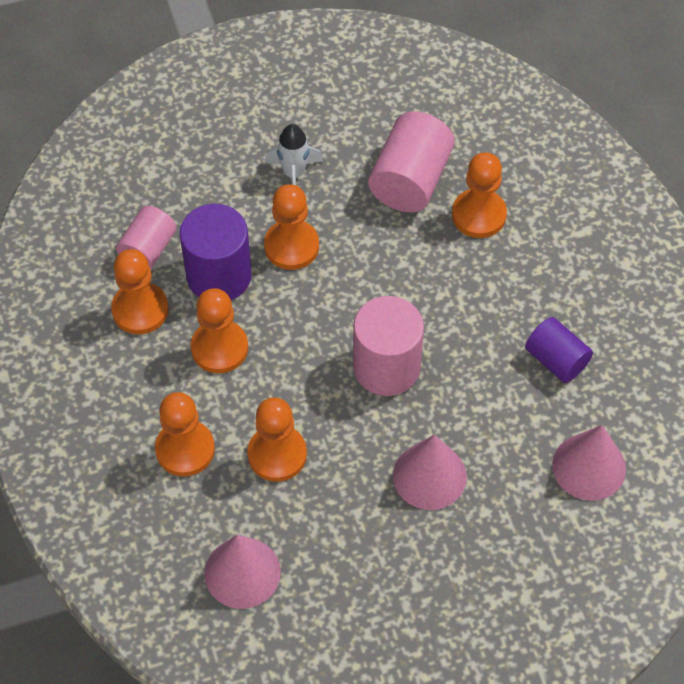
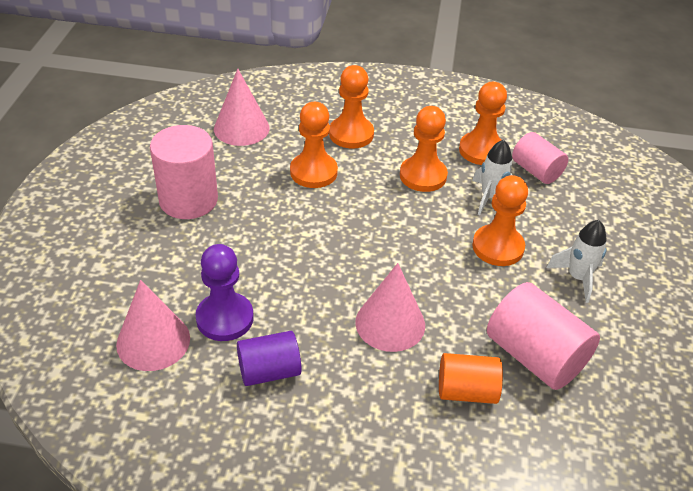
camera: 115 degrees right, 15 degrees down
(219, 275) = (490, 197): purple cylinder -> white rocket
(386, 367) = (343, 256): pink cylinder -> pink cylinder (188, 200)
(429, 476) = (231, 240): pink cone -> pink cone (390, 323)
(479, 215) = (466, 391): orange pawn -> orange cylinder
(526, 425) = (225, 318): none -> purple pawn

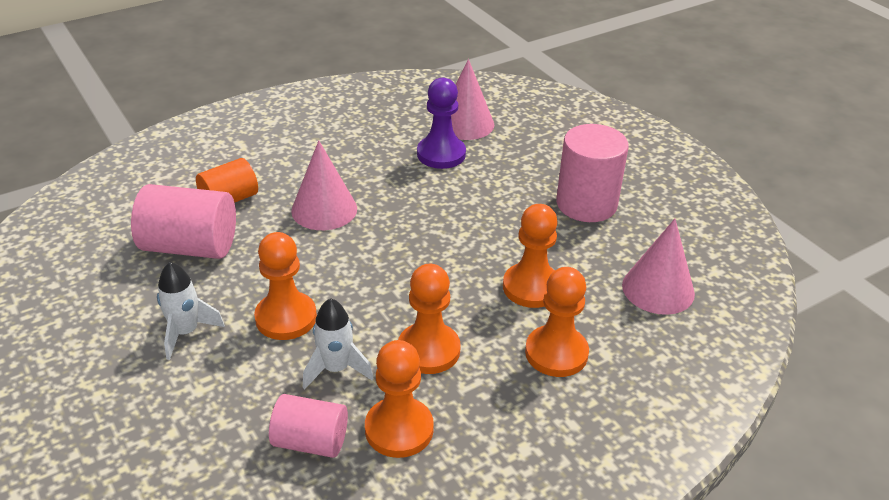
camera: 140 degrees right, 5 degrees down
(269, 371) = (375, 145): purple cylinder -> none

